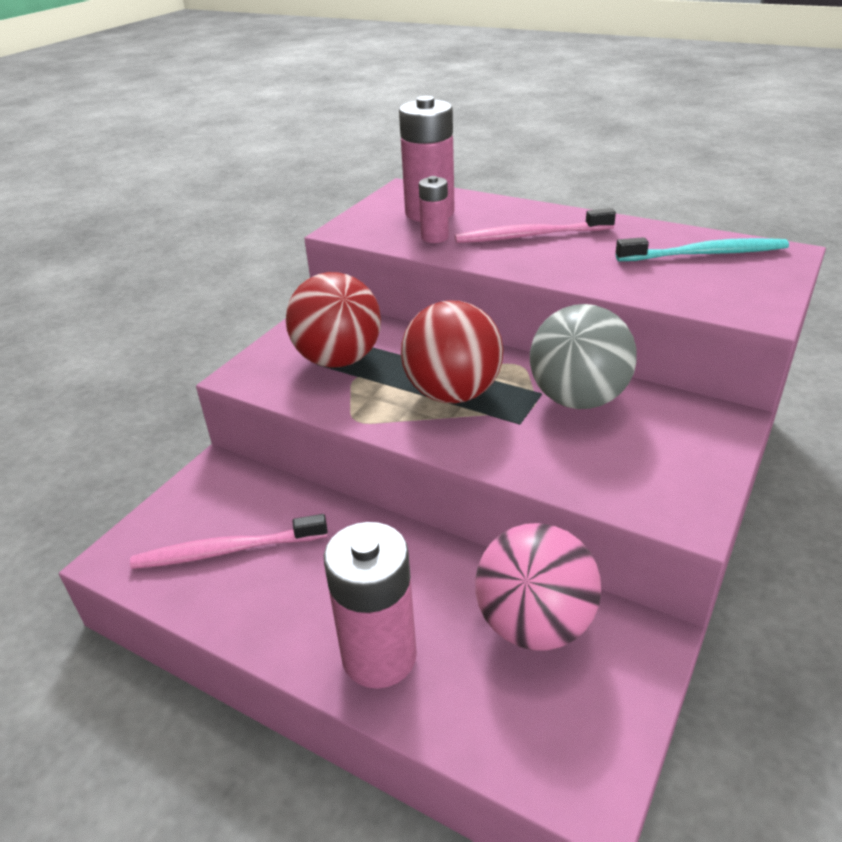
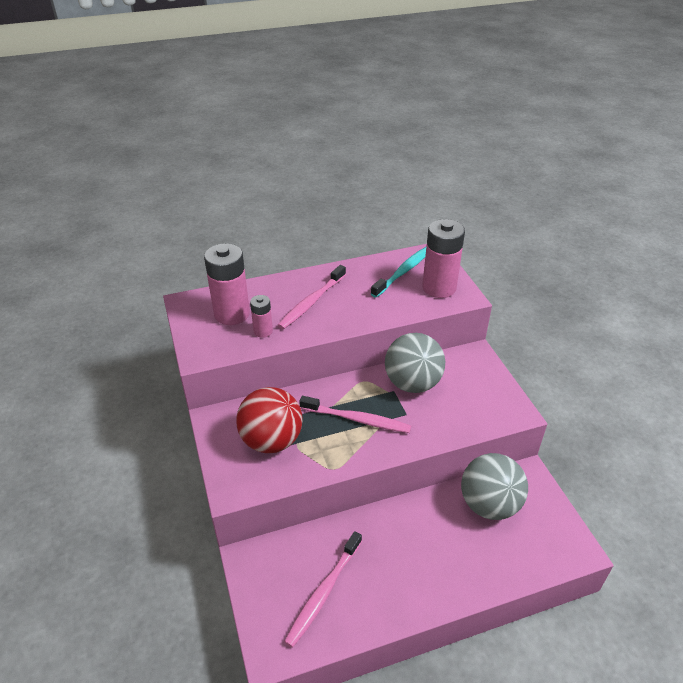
camera: 50 degrees left, 5 degrees up
(379, 656) = (456, 572): pink battery -> pink battery (439, 288)
(452, 393) = (357, 419): red ball -> pink toothbrush
(534, 624) = (489, 504): pink ball -> grey ball

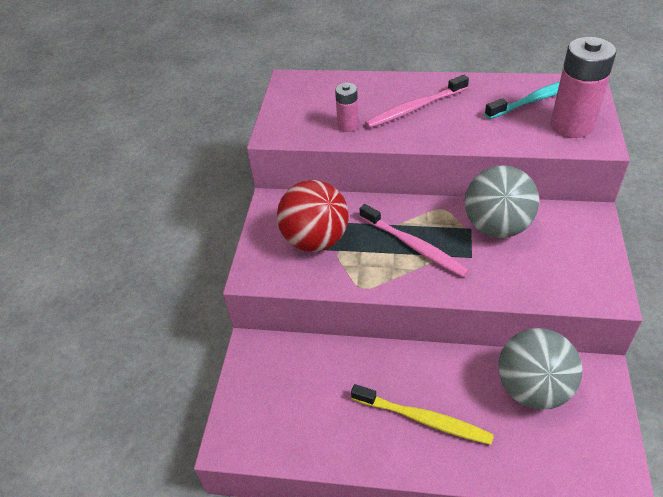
camera: 30 degrees right, 5 degrees up
(232, 314) = (327, 101): pink battery -> none
(323, 592) = (306, 408): pink toothbrush -> none
(423, 562) = (423, 419): none -> yellow toothbrush

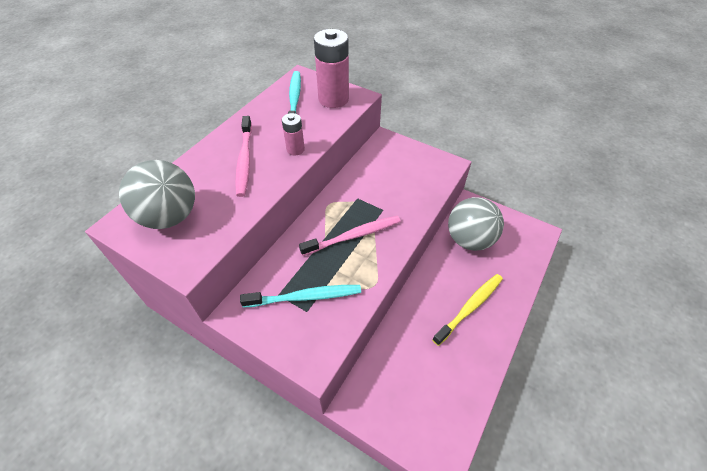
camera: 70 degrees left, 5 degrees up
(315, 240) = (305, 297): red ball -> turquoise toothbrush
(348, 125) = (227, 208): pink battery -> pink battery (295, 149)
(496, 226) = (365, 185): grey ball -> grey ball (170, 216)

